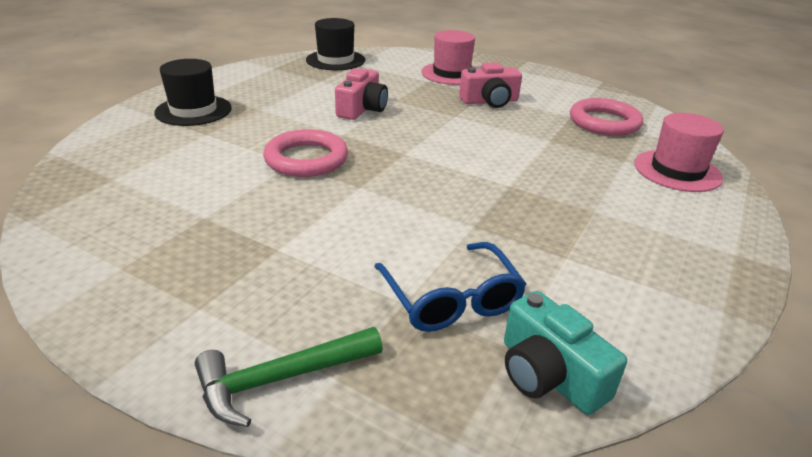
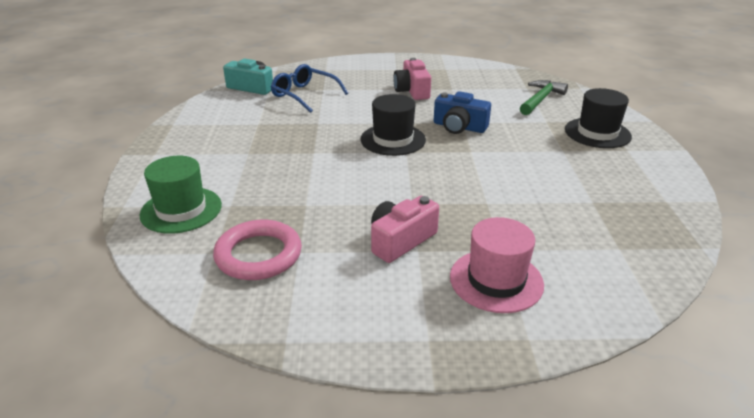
camera: 150 degrees right, 0 degrees up
(281, 379) = (343, 65): green hammer -> green hammer (540, 99)
(306, 159) = (459, 127): pink ring -> blue camera
(335, 60) = (649, 245): black hat -> black hat (393, 140)
(362, 109) = (496, 180): pink camera -> pink camera (412, 91)
(677, 171) = (181, 210): pink hat -> green hat

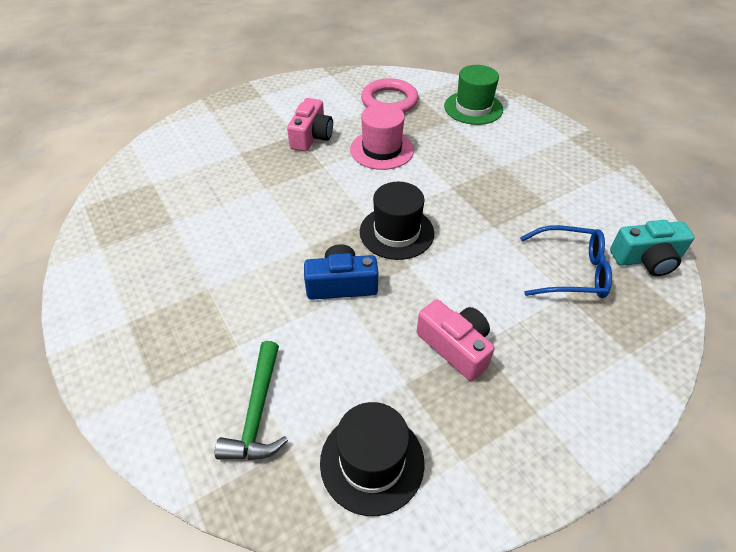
camera: 150 degrees right, 15 degrees up
(496, 280) = (236, 133): pink hat -> pink hat (382, 149)
(597, 133) = (164, 346): black hat -> black hat (372, 461)

